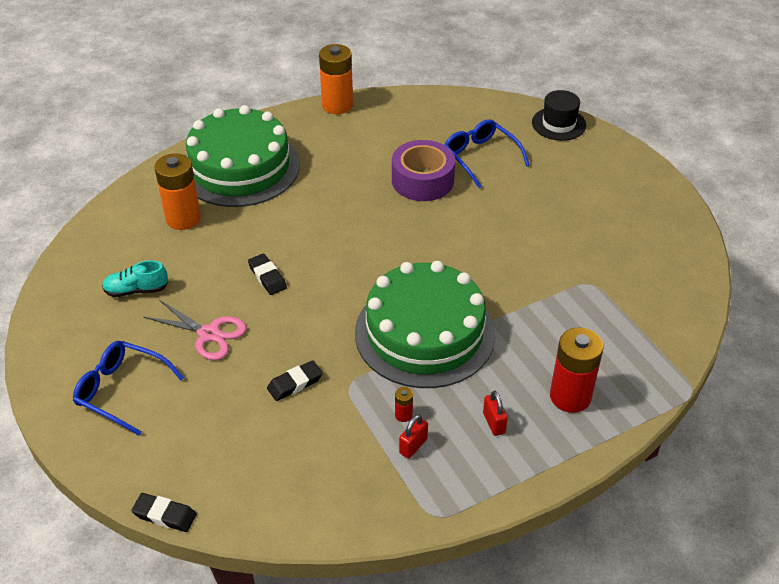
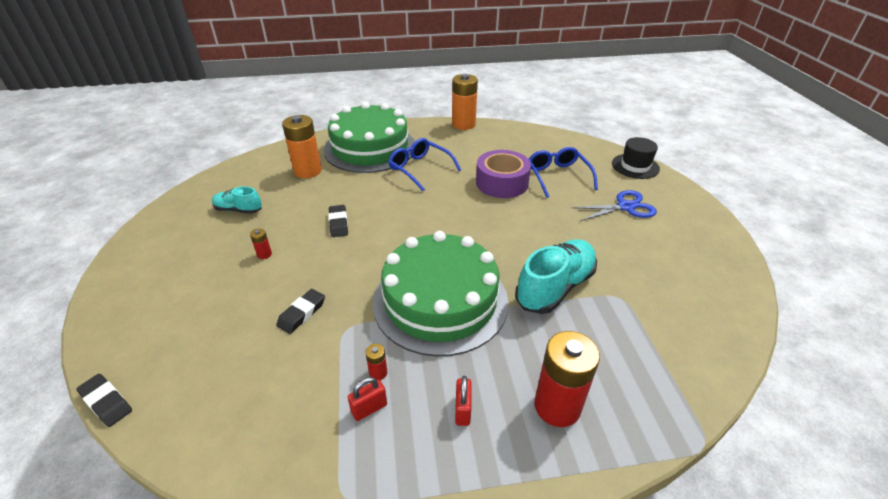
camera: 20 degrees right, 5 degrees down
(121, 390) = (167, 280): blue glasses -> blue glasses (419, 169)
(209, 334) = (264, 254): pink scissors -> red battery
(295, 383) = (302, 313): black eraser -> black eraser turned 45 degrees counterclockwise
(527, 290) = (555, 287): none -> turquoise shoe
(564, 180) = (625, 207): none -> blue scissors

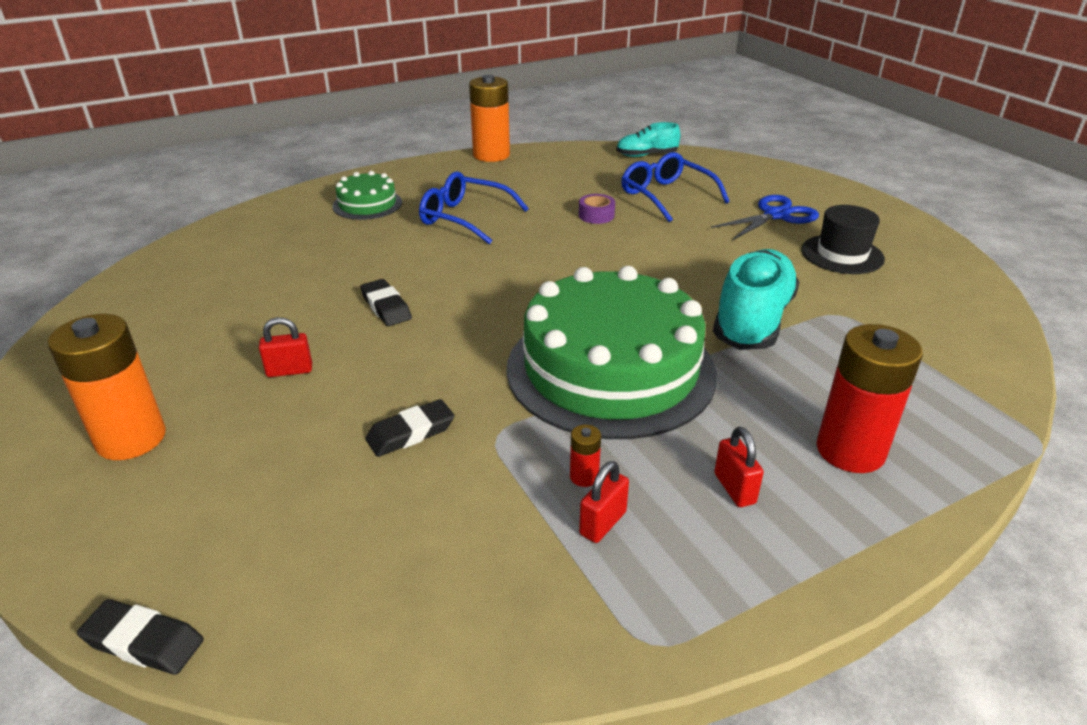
camera: 20 degrees left, 5 degrees down
(238, 210) = (198, 321): turquoise shoe -> turquoise shoe (646, 155)
(264, 254) = (289, 371): red battery -> red padlock
(302, 313) = (411, 433): black eraser -> black eraser turned 45 degrees clockwise
(307, 171) = (284, 249): orange battery -> orange battery (131, 438)
(370, 148) = (367, 204): green cake -> green cake, size x0.46
(502, 183) = (596, 215): purple tape -> purple tape, size x0.45
(635, 166) = (756, 169): black hat -> black hat (842, 254)

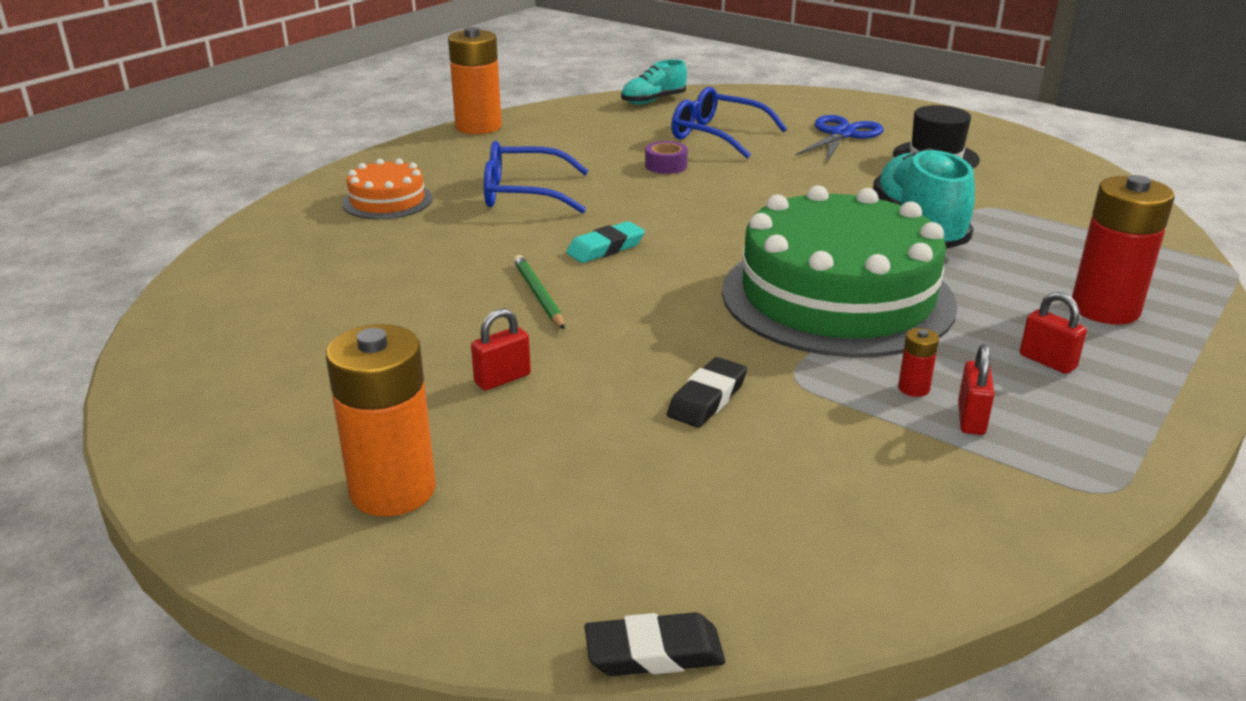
camera: 25 degrees left, 5 degrees down
(367, 204) = (387, 201): green cake -> orange cake
(386, 307) = (539, 295): black eraser -> green pencil
(475, 278) = (605, 248): none -> turquoise eraser

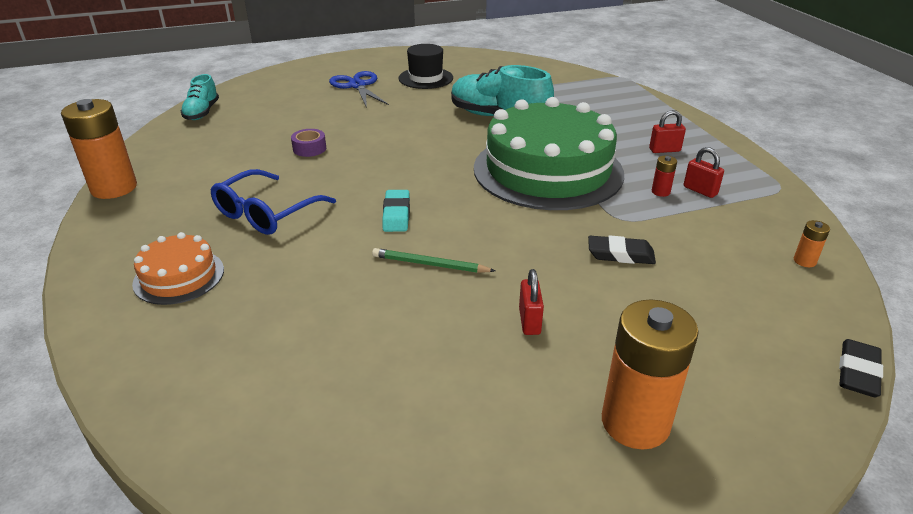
camera: 55 degrees left, 5 degrees up
(707, 399) = (620, 254): black eraser -> black eraser turned 60 degrees counterclockwise
(717, 135) = (294, 116): blue glasses -> none
(899, 555) = (804, 261): none -> orange battery
(1105, 309) = (630, 116): red battery -> none

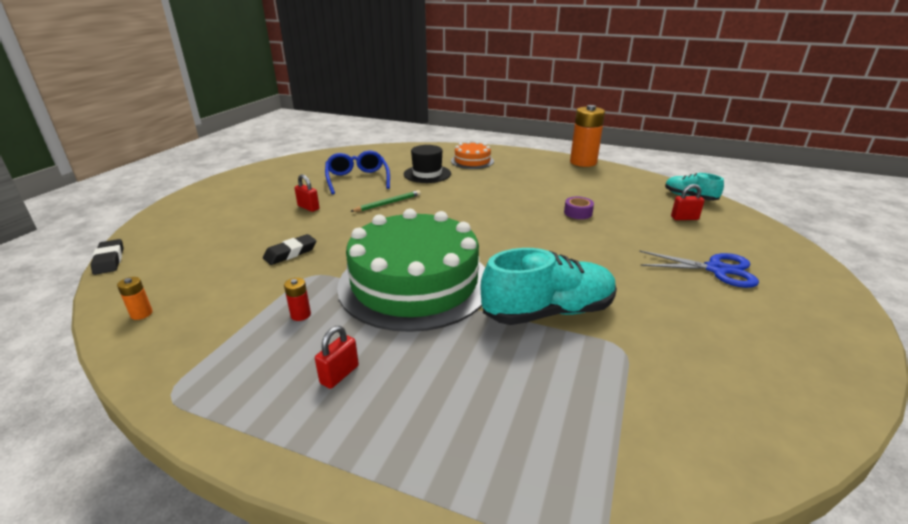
camera: 130 degrees right, 5 degrees down
(266, 213) = (503, 184): blue glasses -> blue glasses (357, 179)
(396, 215) = (447, 211): turquoise eraser -> none
(425, 78) = (718, 319): black hat -> black hat (427, 174)
(635, 422) = (229, 202): orange battery -> none
(700, 190) = (264, 337): red padlock -> red padlock (684, 218)

